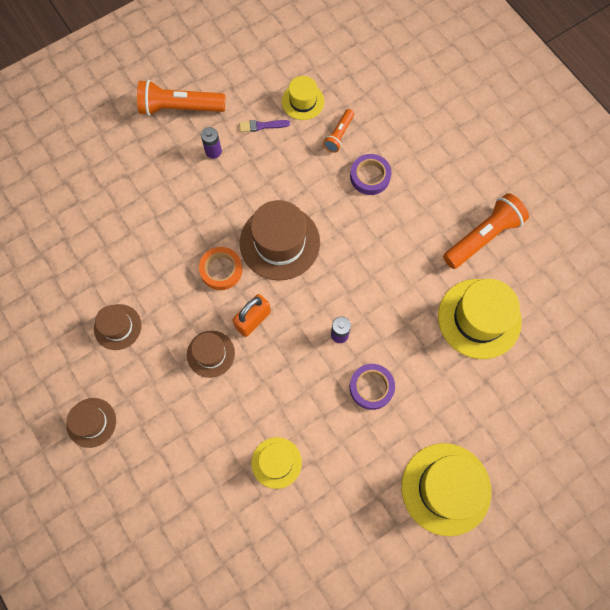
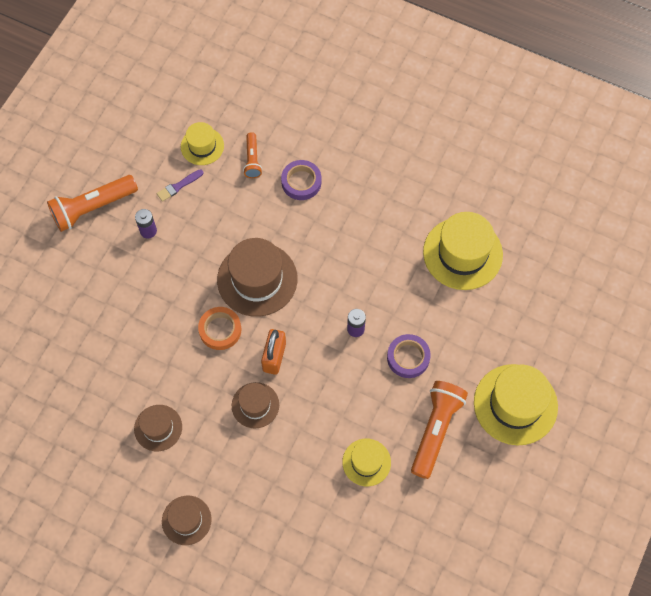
camera: 30 degrees left, 5 degrees down
(482, 237) = (426, 184): orange flashlight -> orange flashlight (435, 430)

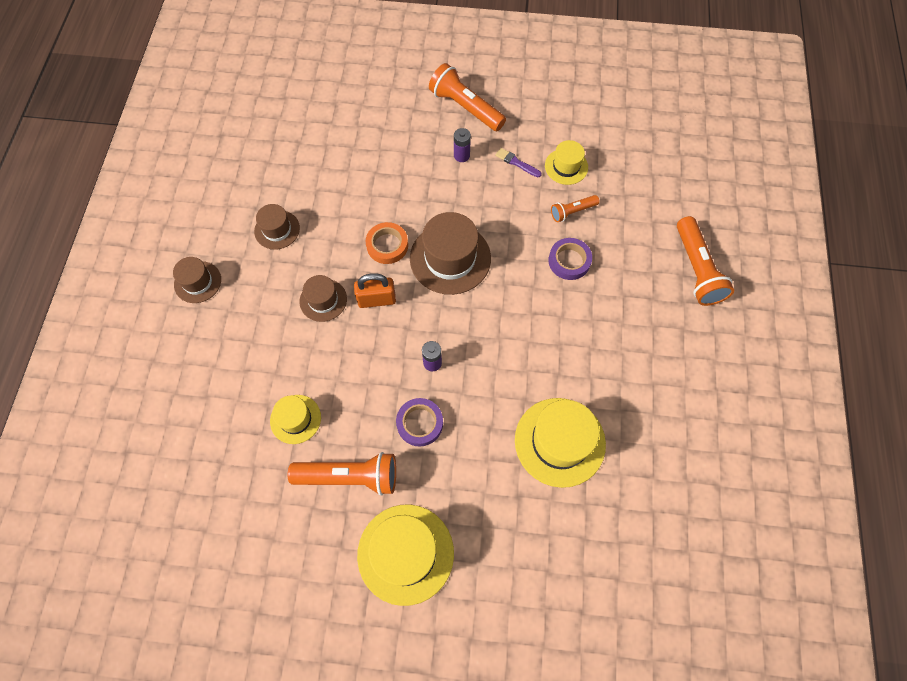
camera: 70 degrees right, 0 degrees up
(350, 88) = (696, 269): none -> orange flashlight

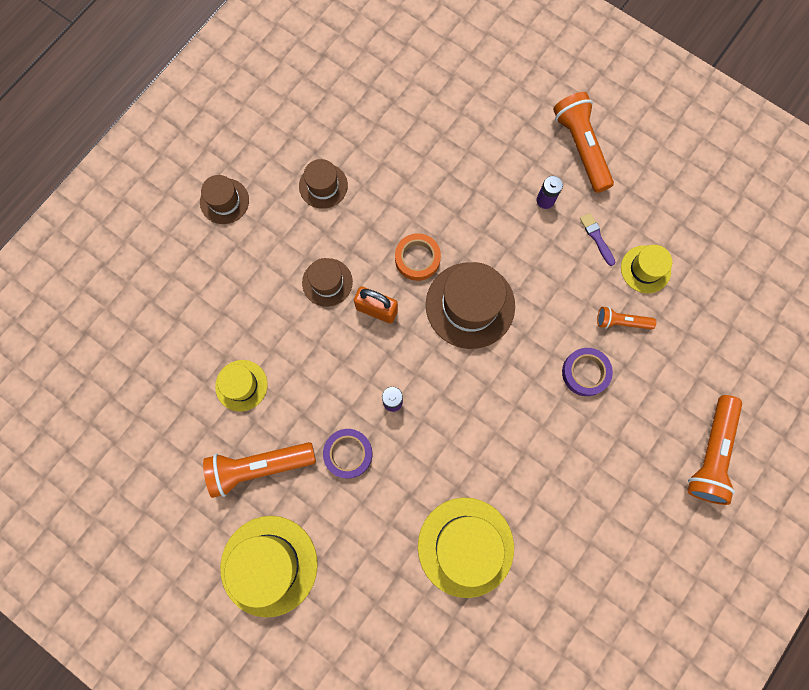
camera: 30 degrees right, 10 degrees up
(349, 476) = (259, 467): orange flashlight -> orange flashlight turned 135 degrees clockwise

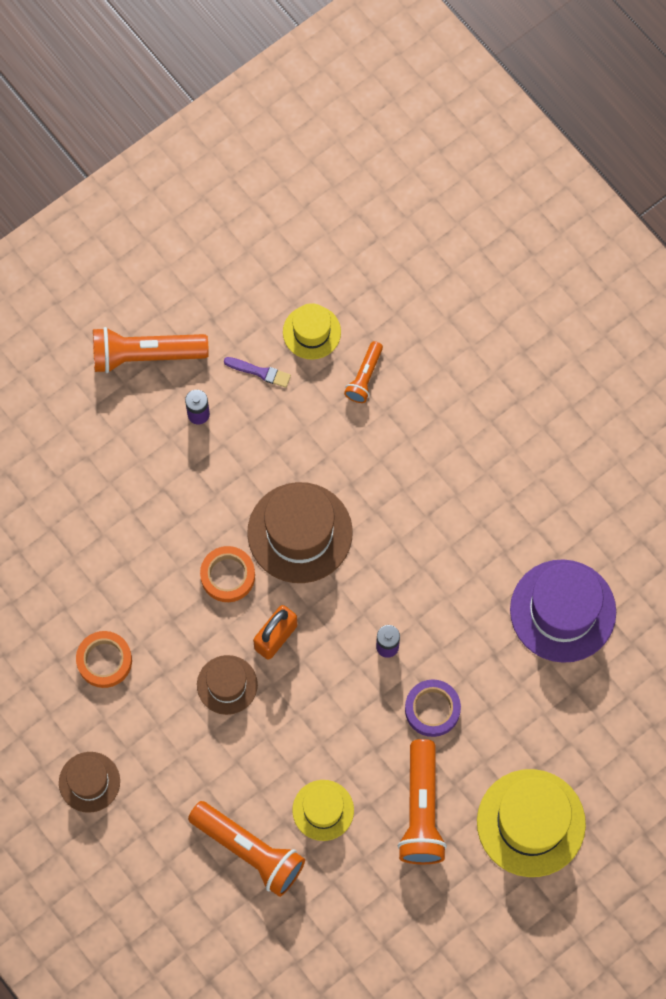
camera: 75 degrees left, 5 degrees down
(323, 186) = (104, 661): brown hat -> orange tape
(465, 546) = (563, 611): yellow hat -> purple hat
(585, 373) = (410, 432): purple tape -> none
(596, 238) = (260, 372): purple brush -> purple brush turned 150 degrees counterclockwise
(710, 453) = (530, 333): orange flashlight -> orange flashlight (249, 851)

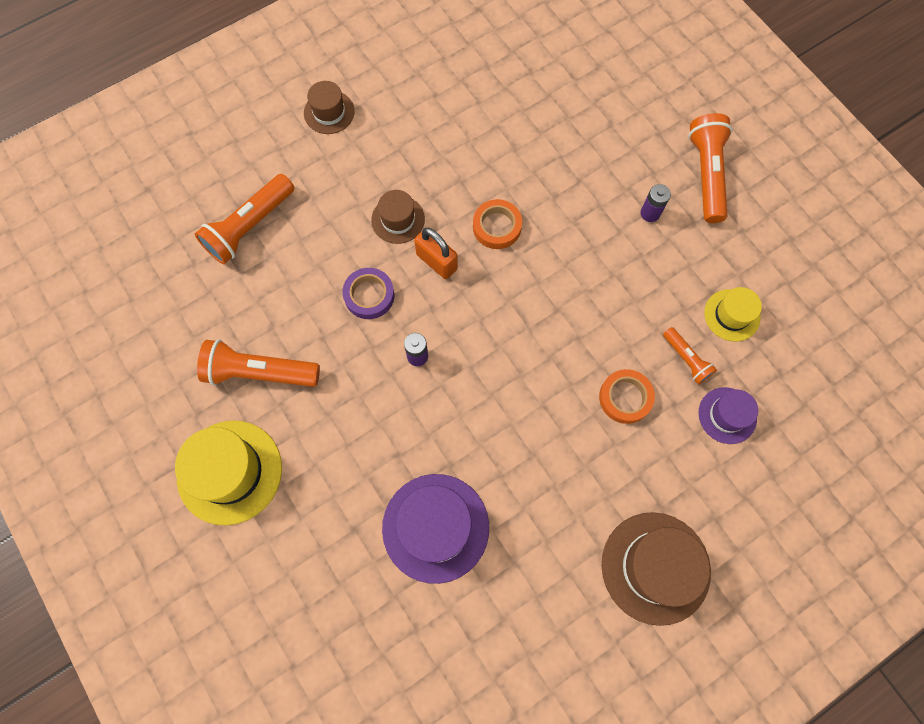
camera: 95 degrees right, 0 degrees up
(104, 661) = (430, 128): orange tape -> orange tape (625, 398)
(260, 372) = (690, 267): purple brush -> none
(300, 532) = (533, 289): brown hat -> brown hat (655, 567)
(323, 810) = (274, 288): yellow hat -> none
(364, 377) = (686, 359): orange flashlight -> orange flashlight turned 150 degrees counterclockwise
(420, 338) = (727, 415): none -> purple hat
(432, 709) = (352, 391): purple tape -> purple tape (369, 295)

